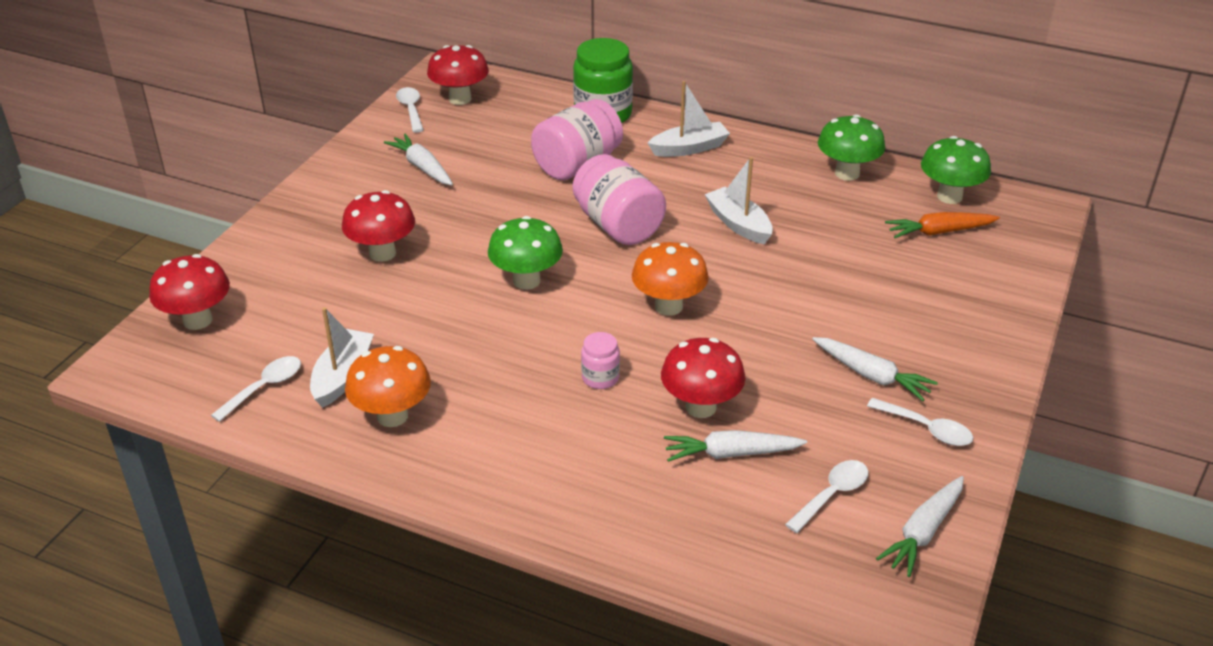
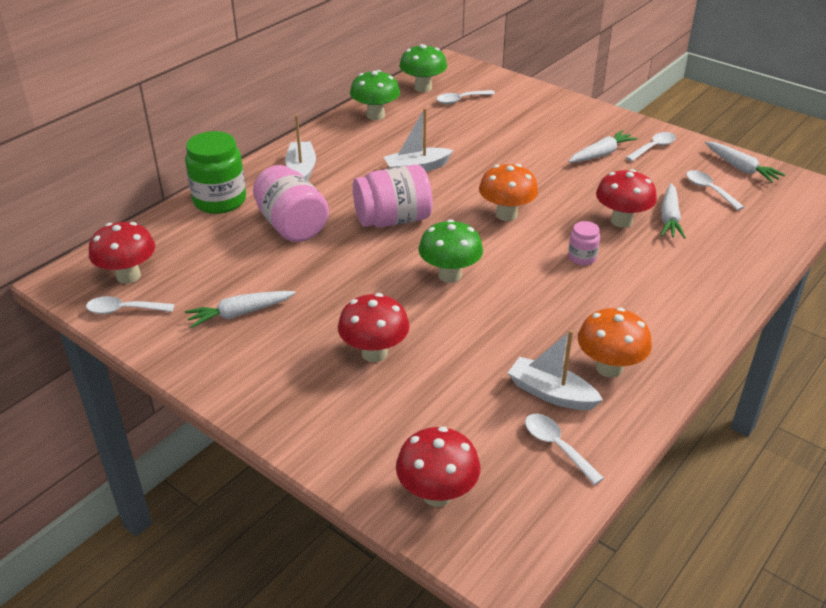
camera: 75 degrees left, 0 degrees up
(939, 232) = (460, 100): orange carrot -> white spoon

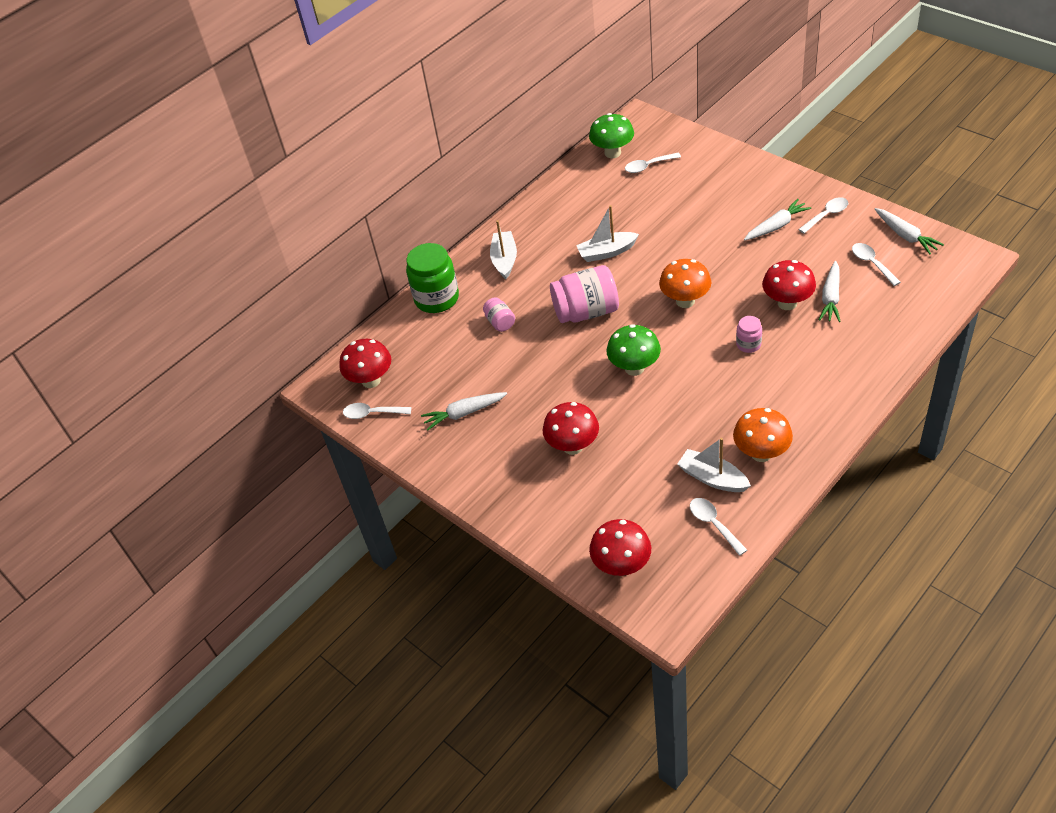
camera: 10 degrees right, 10 degrees up
(292, 226) = (500, 322): pink jar -> pink jar, size x0.50
(375, 115) = (568, 191): green mushroom -> none

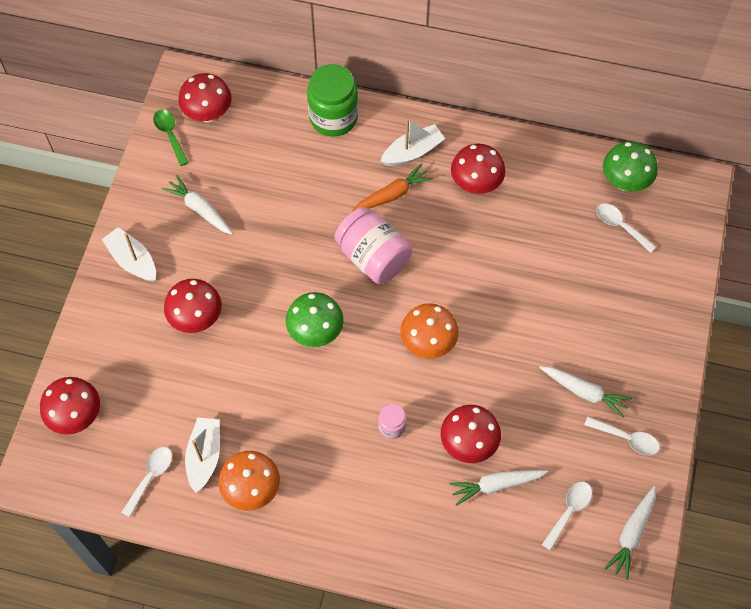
camera: 55 degrees right, 15 degrees up
(372, 413) = (170, 135): white spoon -> green spoon
(500, 322) = (326, 187): pink jar -> none
(535, 283) = (392, 195): none -> orange carrot
(559, 232) = (476, 184): none -> red mushroom
(607, 252) = (466, 241): white boat -> white boat (132, 260)

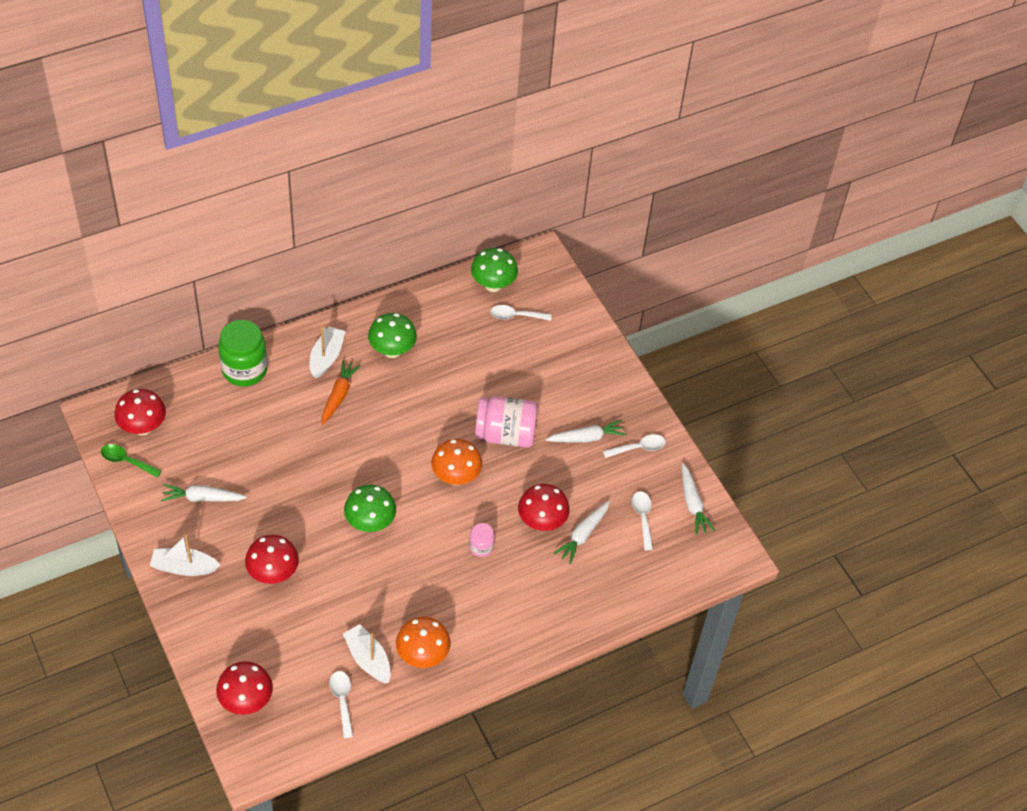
camera: 45 degrees left, 10 degrees down
(373, 257) = (364, 446): pink jar -> pink jar (505, 434)
(476, 184) = (392, 351): red mushroom -> green mushroom

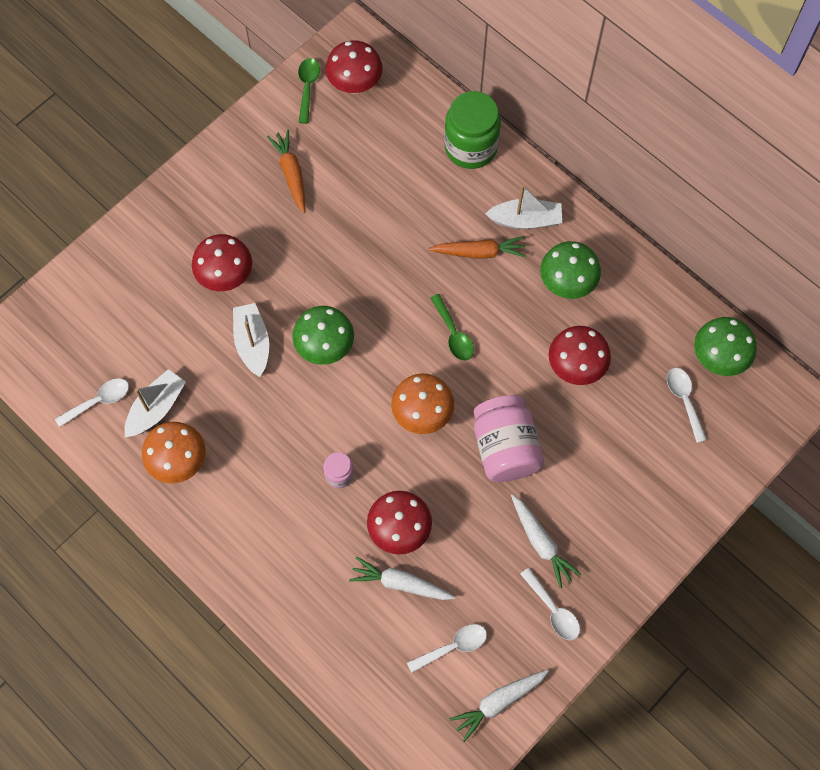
camera: 75 degrees right, 15 degrees up
(184, 567) = (202, 191): white boat -> white boat (252, 343)
(202, 498) = (291, 174): white carrot -> orange carrot
(246, 701) = (69, 310): red mushroom -> red mushroom (575, 367)
(399, 435) = (453, 334): none -> green spoon

